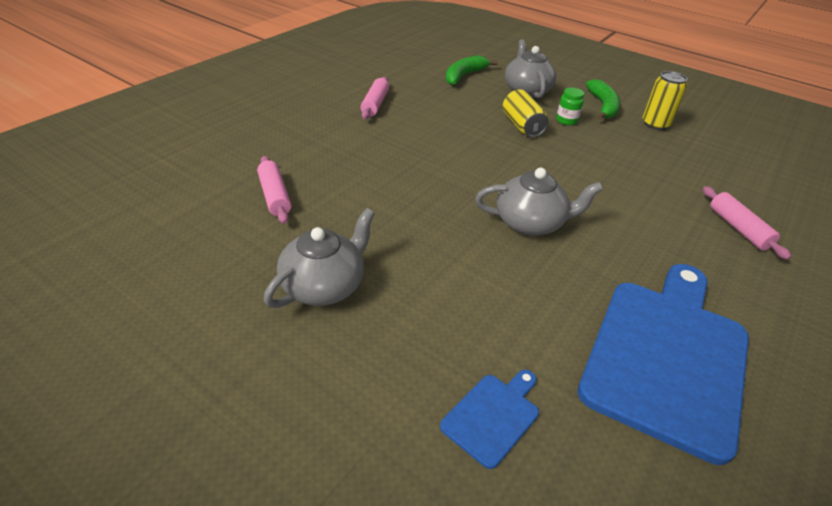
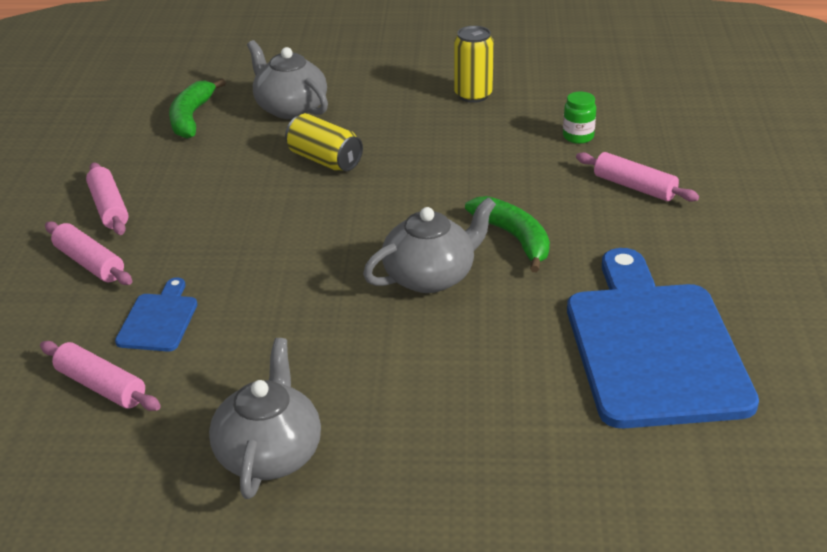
camera: 30 degrees left, 5 degrees down
(336, 128) = (89, 263): none -> pink rolling pin
(493, 416) = (546, 481): blue cutting board -> blue cutting board (159, 320)
(566, 120) = (371, 131): green jar -> green jar (578, 137)
(603, 106) = (398, 94): green banana -> green banana (514, 238)

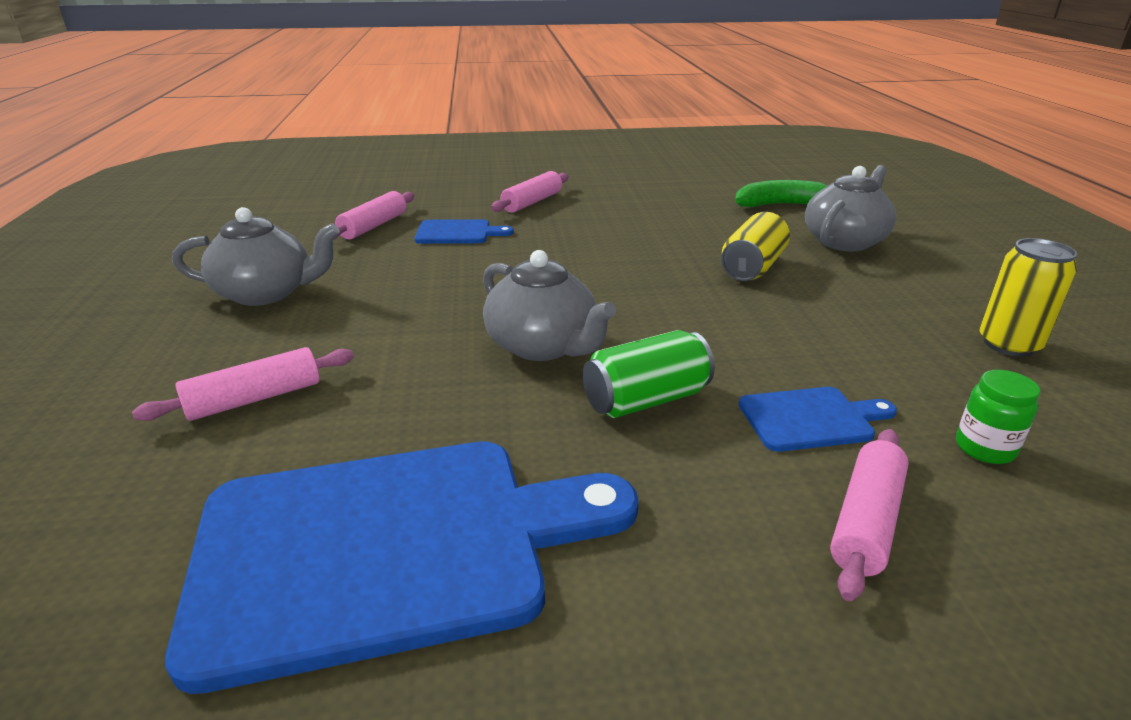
camera: 80 degrees right, 5 degrees down
(109, 208) = (613, 197): pink rolling pin -> pink rolling pin (255, 398)
(514, 238) = (646, 400): green banana -> green can
(544, 182) = (811, 419): none -> blue cutting board

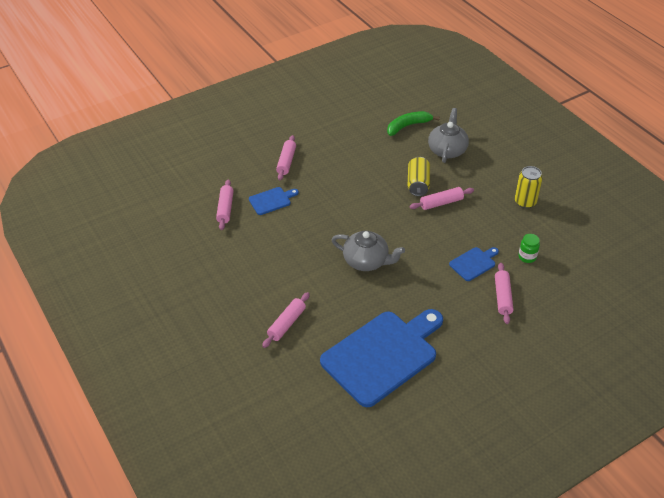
camera: 25 degrees left, 15 degrees up
(266, 293) = (227, 272): grey teapot -> none
(646, 400) = (419, 274): green can -> none
(786, 302) = (441, 203): none -> pink rolling pin

